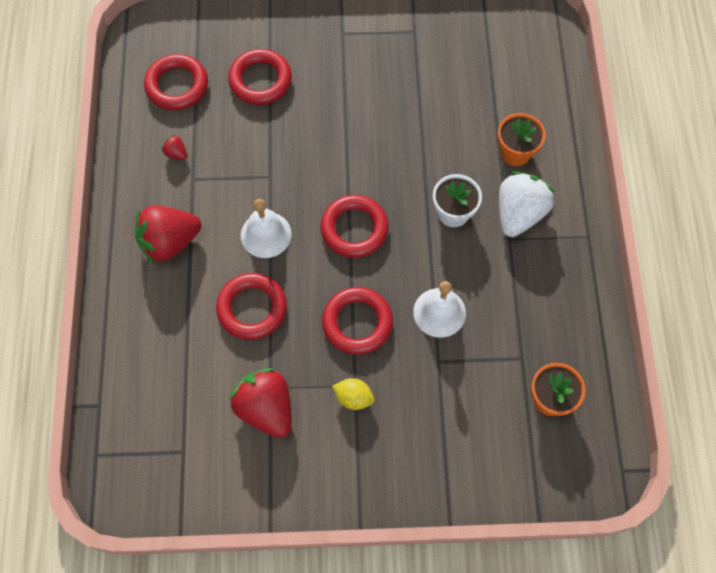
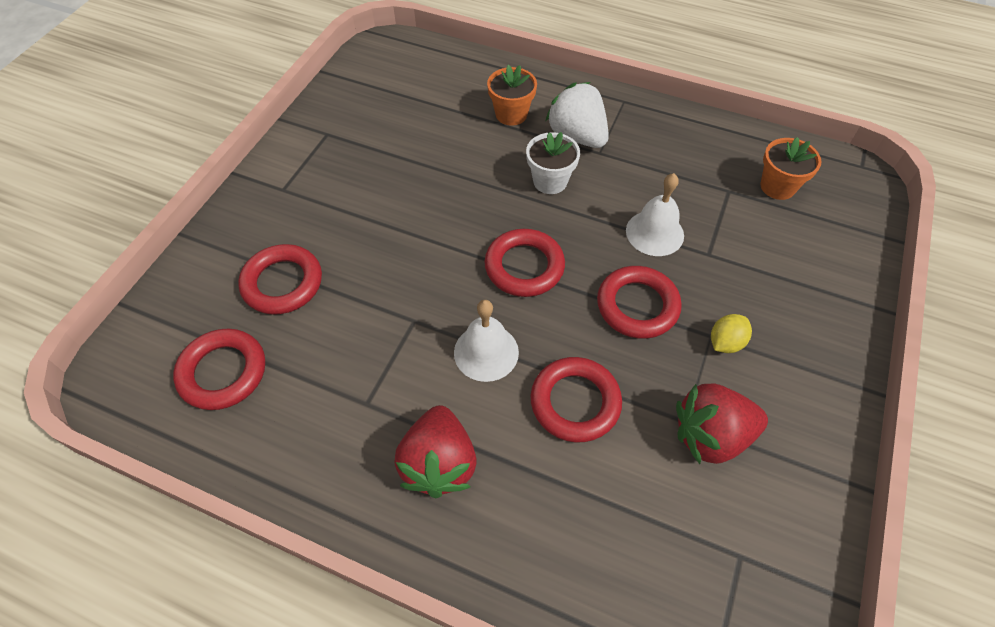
camera: 65 degrees left, 10 degrees down
(176, 153) = (318, 409): red strawberry -> none

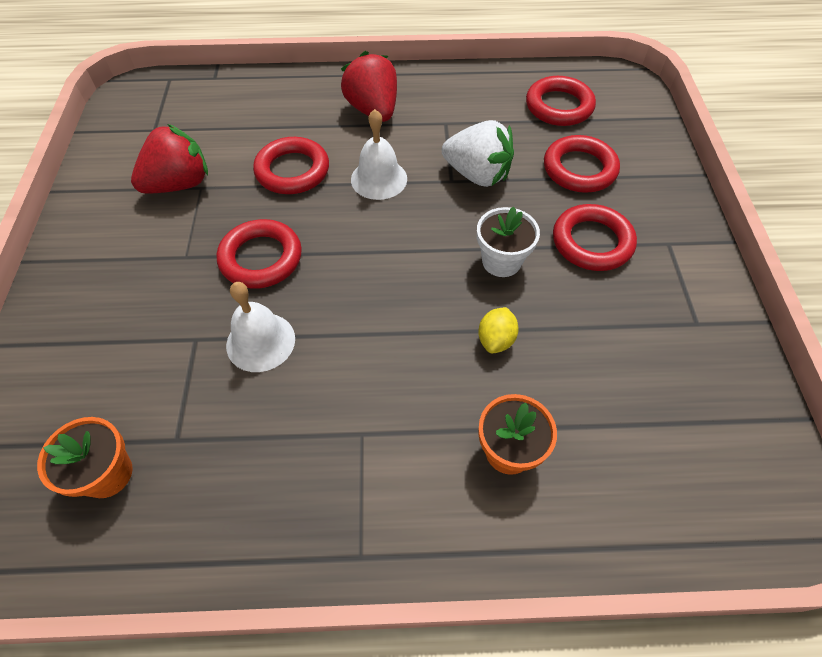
camera: 155 degrees right, 0 degrees up
(524, 267) = (383, 255): red ring -> red ring (592, 242)
(550, 181) = (404, 362): white flower pot -> white flower pot (501, 261)
(577, 136) = (402, 449): white strawberry -> white strawberry (477, 174)
(725, 342) = (171, 255): yellow lemon -> yellow lemon (496, 340)

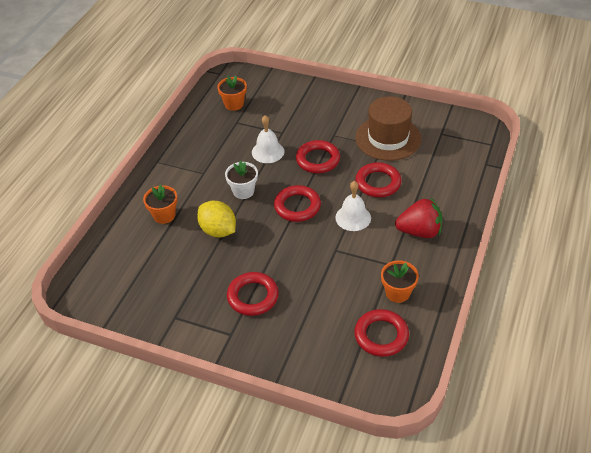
camera: 115 degrees right, 10 degrees down
(179, 184) = (388, 138): red strawberry -> brown hat
(477, 174) = (334, 263): white strawberry -> none
(487, 107) = (397, 293): none -> orange flower pot
(496, 340) = (218, 230): yellow lemon -> yellow lemon, size x1.73
(501, 261) = (263, 250): white flower pot -> white flower pot (243, 191)
(579, 169) = (313, 318): red ring -> red ring (297, 206)

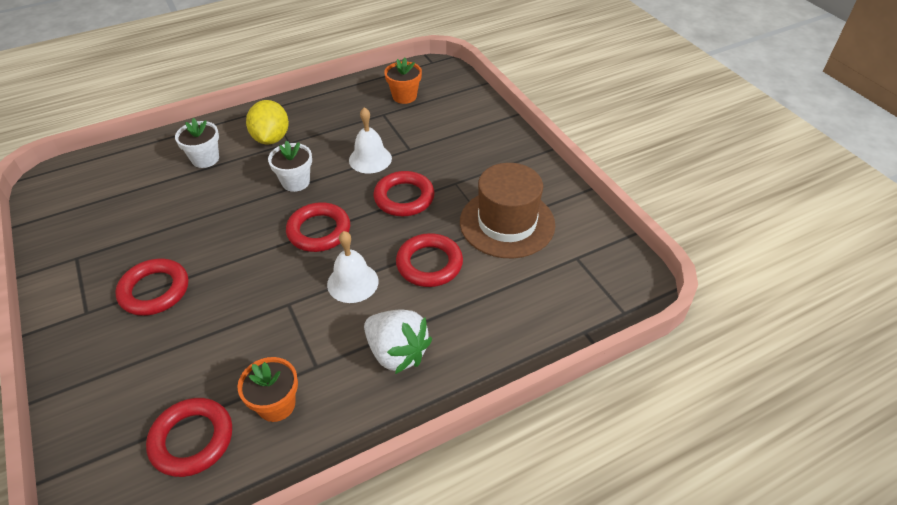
camera: 40 degrees right, 0 degrees up
(164, 215) = (205, 159): orange flower pot -> white flower pot
(218, 230) = (223, 204): yellow lemon -> yellow lemon (271, 138)
(419, 231) = (397, 353): red strawberry -> white strawberry

